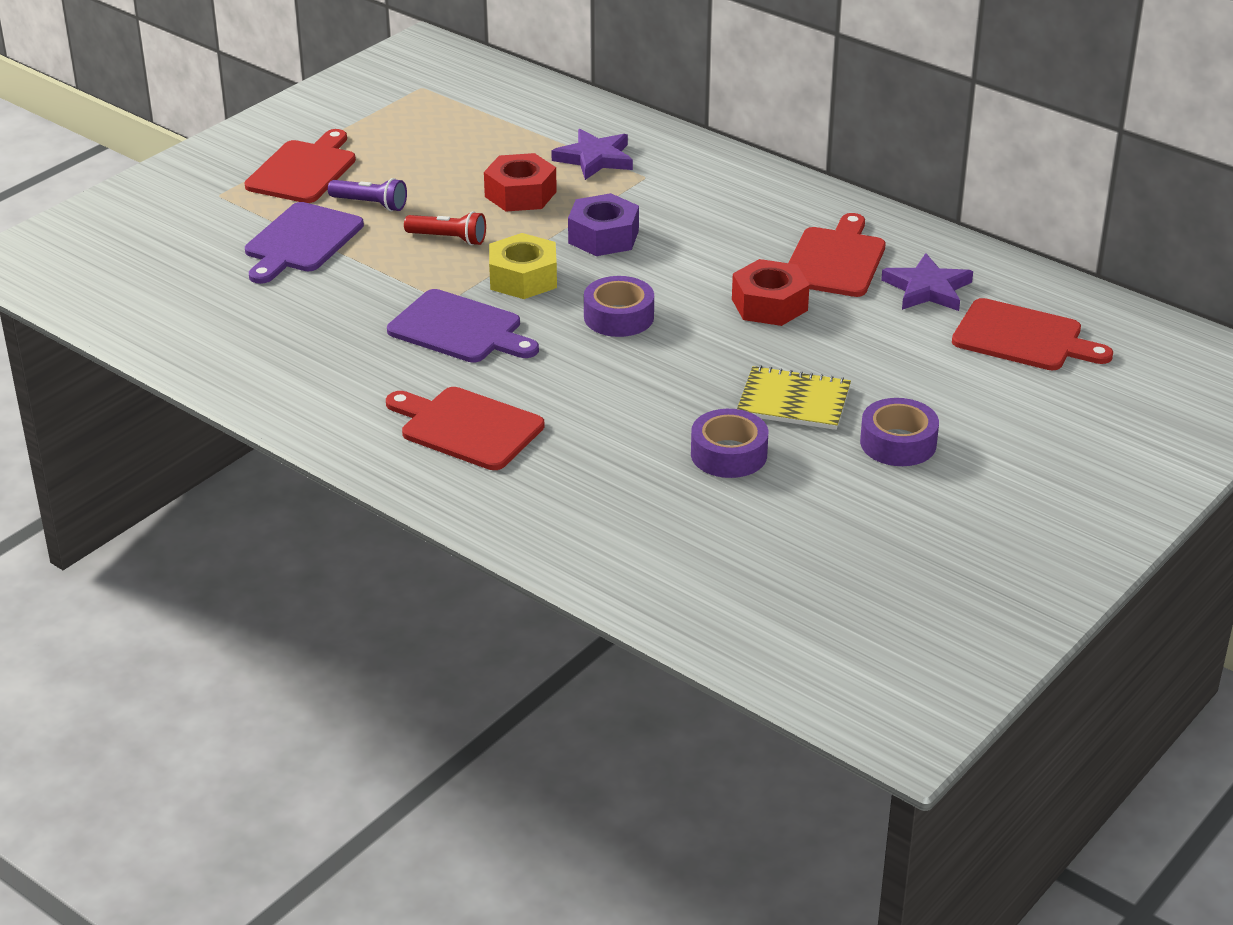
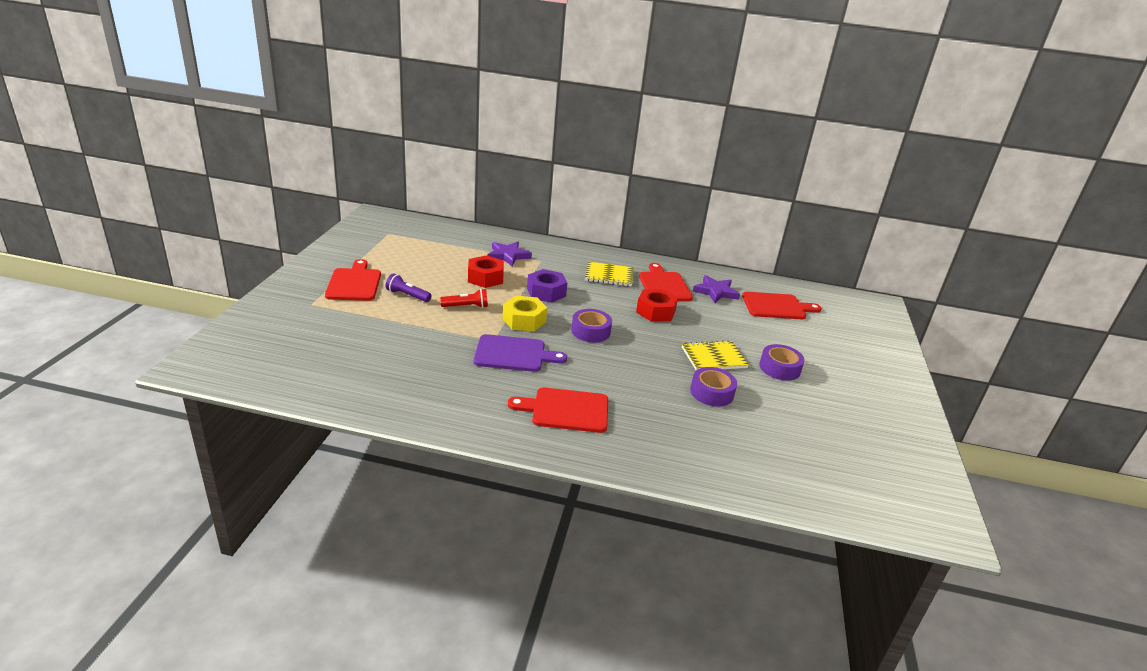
camera: 30 degrees left, 5 degrees down
(301, 241) = (382, 322): purple cutting board -> none
(370, 204) = (407, 295): purple flashlight -> purple flashlight turned 150 degrees counterclockwise
(747, 224) = (609, 275): none -> yellow notebook

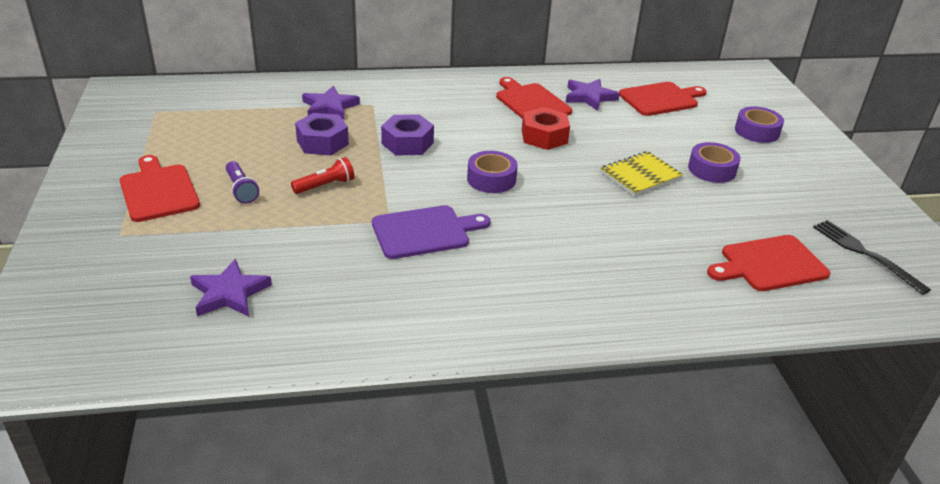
camera: 20 degrees left, 5 degrees up
(353, 358) = (229, 293): none -> purple star
(407, 295) = (241, 190): purple flashlight -> purple flashlight turned 120 degrees counterclockwise
(485, 278) = (322, 142): red nut -> purple nut
(524, 320) = (406, 185): yellow nut -> none
(566, 410) = (532, 284): red cutting board -> red cutting board (769, 264)
(609, 275) = (463, 105): yellow notebook -> none
(711, 393) = (666, 217): purple tape -> purple tape (757, 131)
(869, 465) = (864, 253): none -> black fork

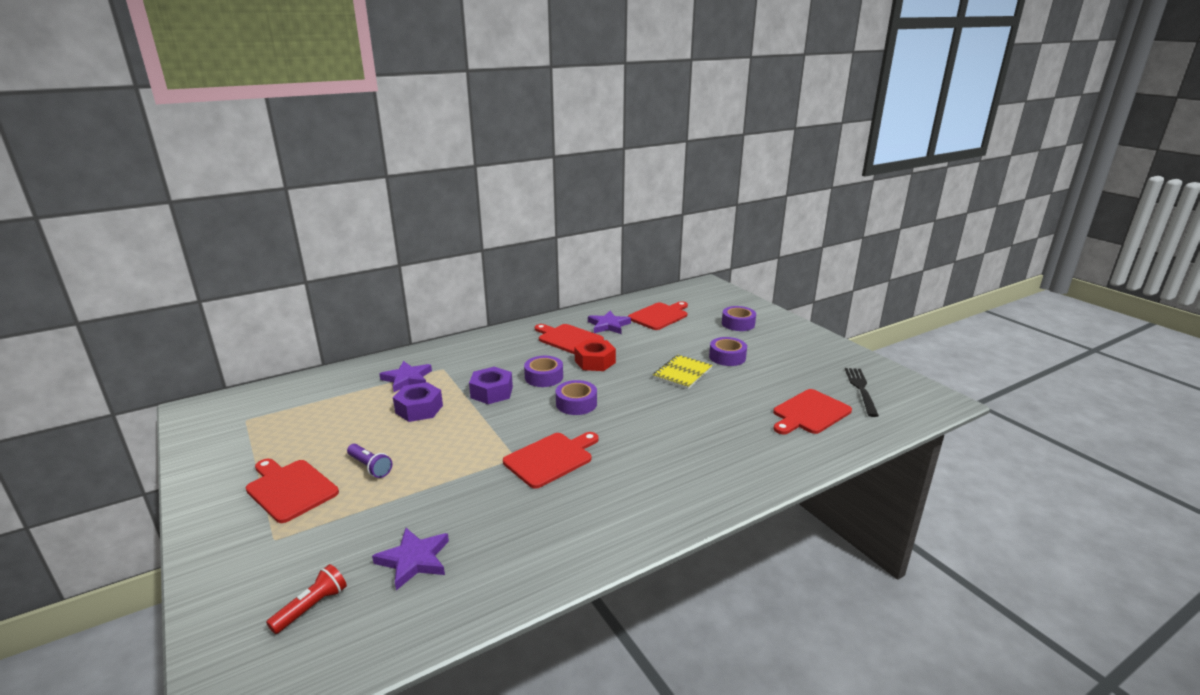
camera: 20 degrees left, 10 degrees down
(325, 186) = (444, 444): red flashlight -> red flashlight (312, 607)
(425, 232) = (551, 458): purple cutting board -> red cutting board
(474, 140) = (544, 377): none -> purple tape
(864, 253) = (860, 389): black fork -> black fork turned 60 degrees clockwise

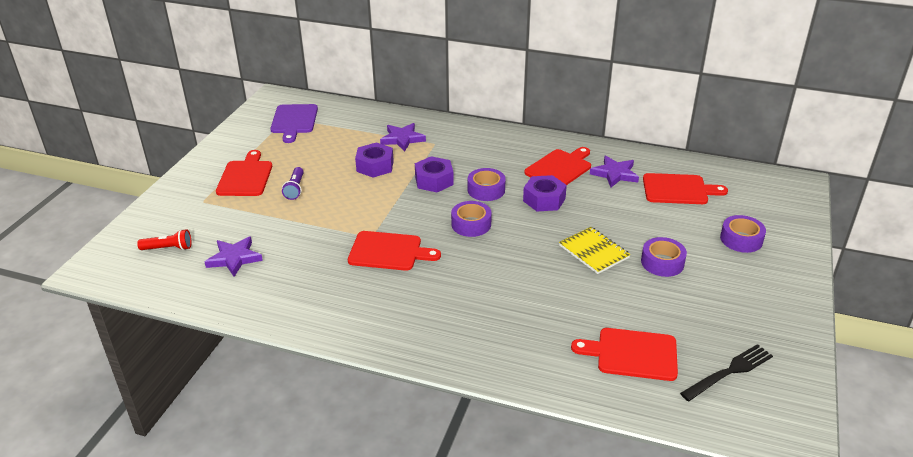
camera: 50 degrees right, 10 degrees up
(260, 417) = (294, 121): none -> purple cutting board
(568, 339) = (560, 168): red cutting board -> red cutting board turned 45 degrees clockwise
(595, 362) = (544, 200): red nut -> purple nut
(682, 373) = (594, 251): yellow notebook -> yellow notebook turned 60 degrees clockwise

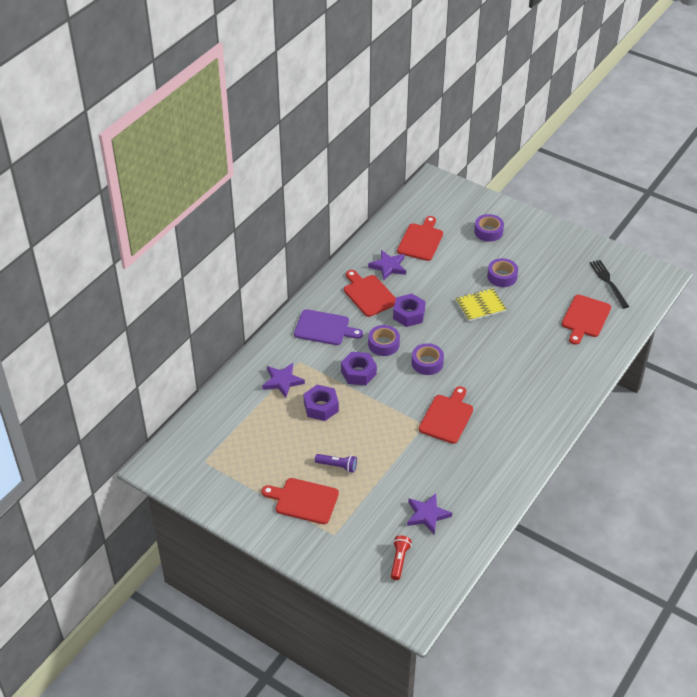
camera: 75 degrees left, 10 degrees up
(294, 121) = (213, 455): purple cutting board -> purple cutting board (324, 328)

